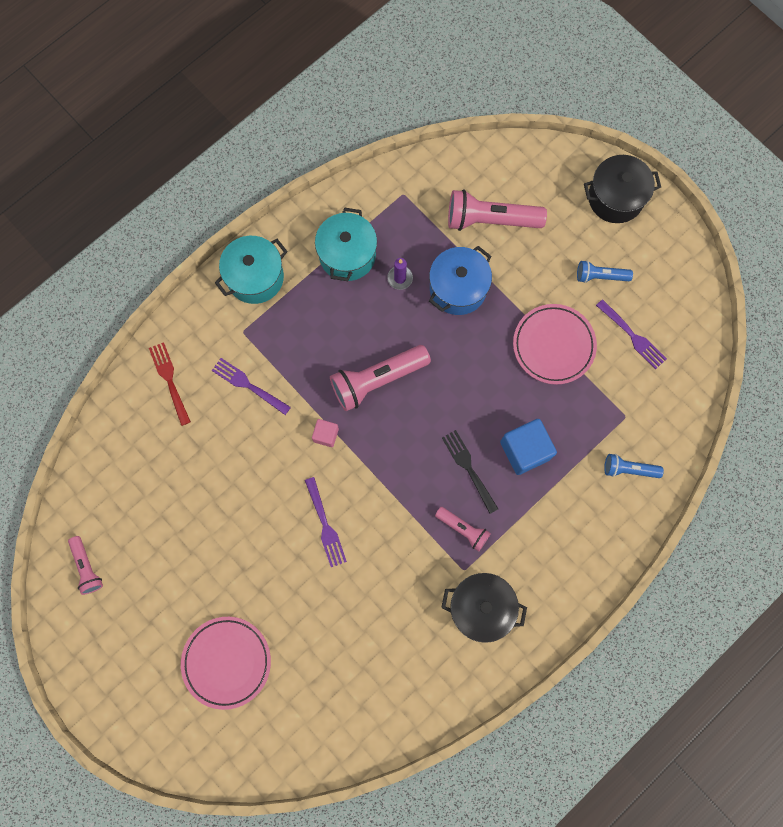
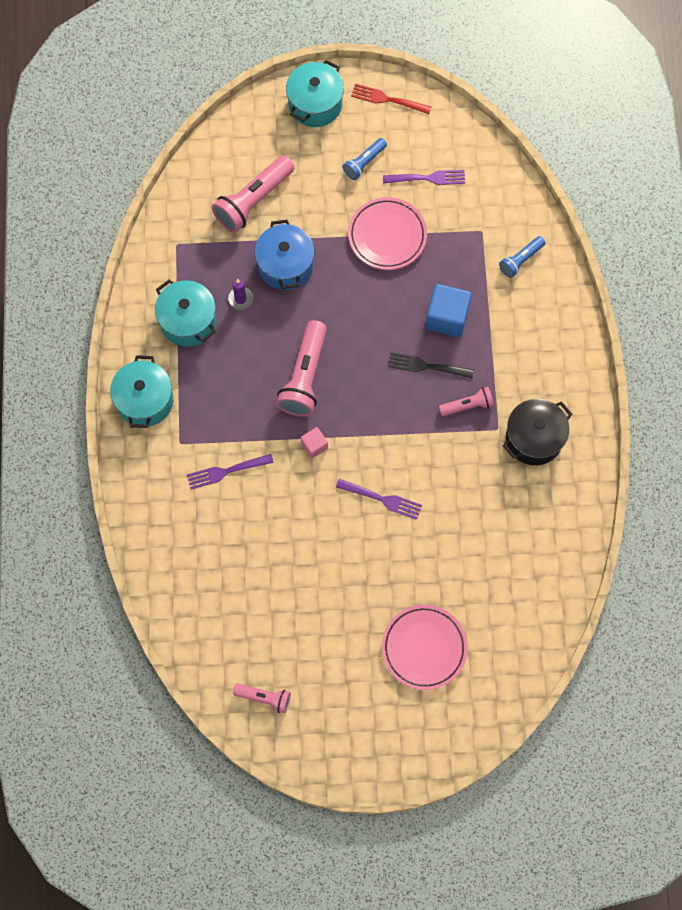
camera: 50 degrees left, 5 degrees down
(169, 380) = (170, 526): red fork -> red fork (387, 99)
(615, 198) = (315, 104): black pot -> turquoise pot

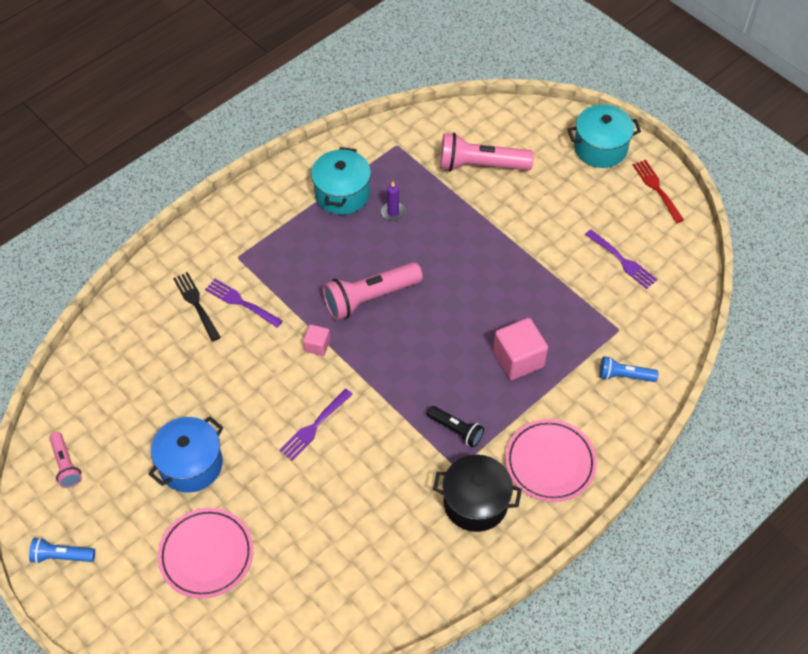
camera: 50 degrees right, 15 degrees down
(145, 401) = (252, 212): turquoise pot -> none
(285, 265) = (449, 221): blue pot -> blue pot (191, 464)
(364, 162) = (588, 211): blue flashlight -> blue flashlight (62, 556)
(382, 499) = (314, 426): purple fork -> purple fork turned 60 degrees clockwise
(387, 236) = (544, 268): pink plate -> pink plate (550, 463)
(426, 366) = (461, 375): black fork -> black fork (196, 304)
(447, 317) = (518, 359): blue cube -> pink cube
(467, 406) = (456, 430): pink flashlight -> black flashlight

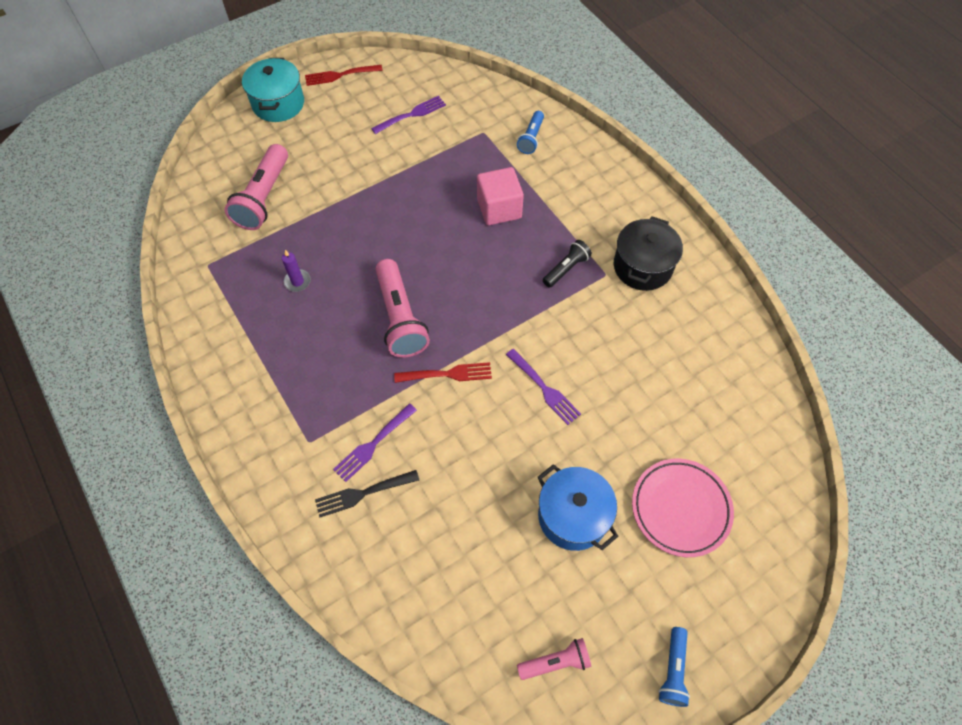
camera: 80 degrees left, 5 degrees up
(317, 345) = (447, 374): pink cube -> red fork
(342, 194) = (255, 325): turquoise pot -> none
(550, 463) = (609, 205): pink plate -> none

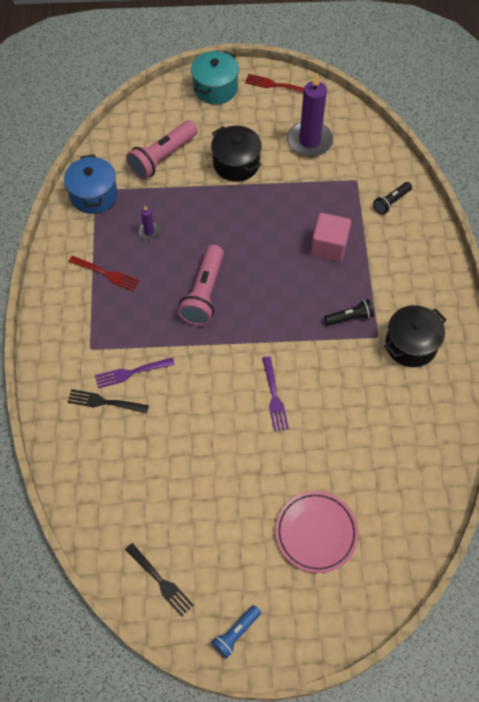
camera: 30 degrees right, 0 degrees up
(349, 169) = (236, 164): none -> black pot
(411, 115) = (309, 141): purple fork -> purple candle
(447, 374) = (212, 351): red fork -> red fork (106, 274)
(531, 138) = (391, 202): blue flashlight -> black flashlight
(555, 662) = (161, 581): pink flashlight -> black fork
(573, 516) = (235, 495): blue pot -> blue pot (94, 195)

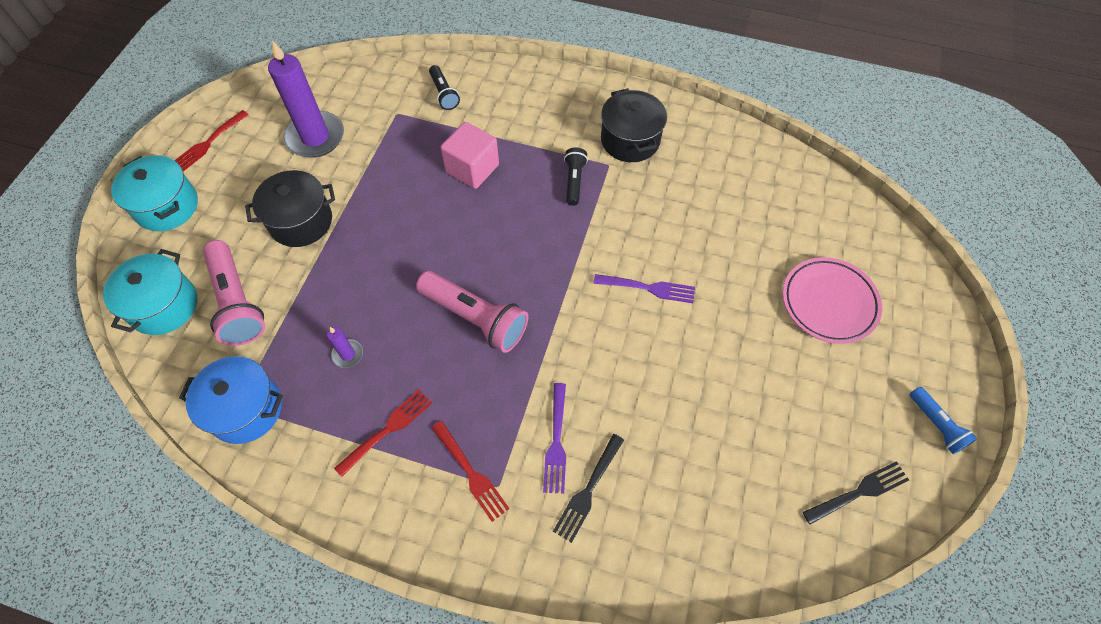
camera: 70 degrees left, 0 degrees up
(94, 330) = (471, 473): none -> red fork
(145, 122) = (164, 306): none -> turquoise pot

